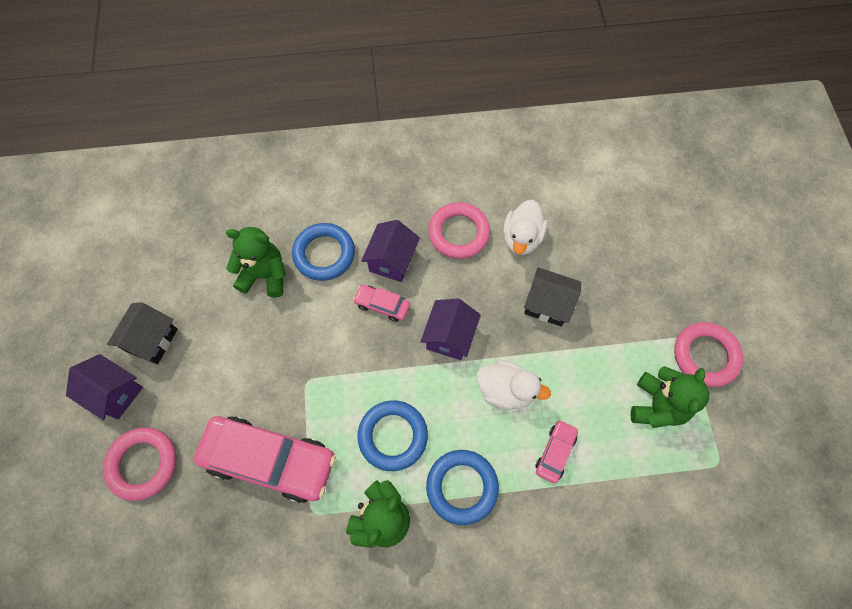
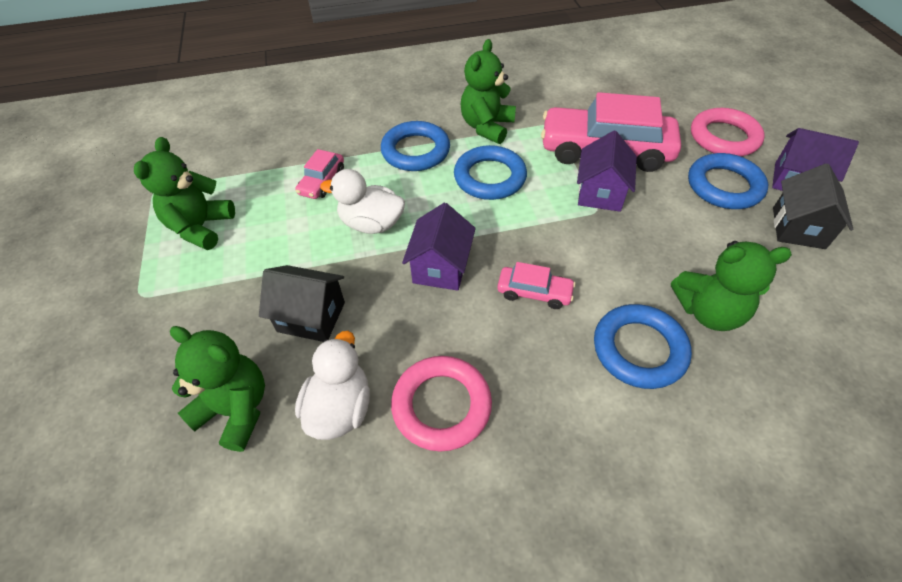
camera: 175 degrees right, 15 degrees down
(183, 395) = (724, 186): none -> blue ring
(392, 260) = (536, 351): purple house -> purple house (600, 193)
(587, 244) = (236, 410): none -> green teddy bear
(705, 356) = (120, 280): pink ring -> none

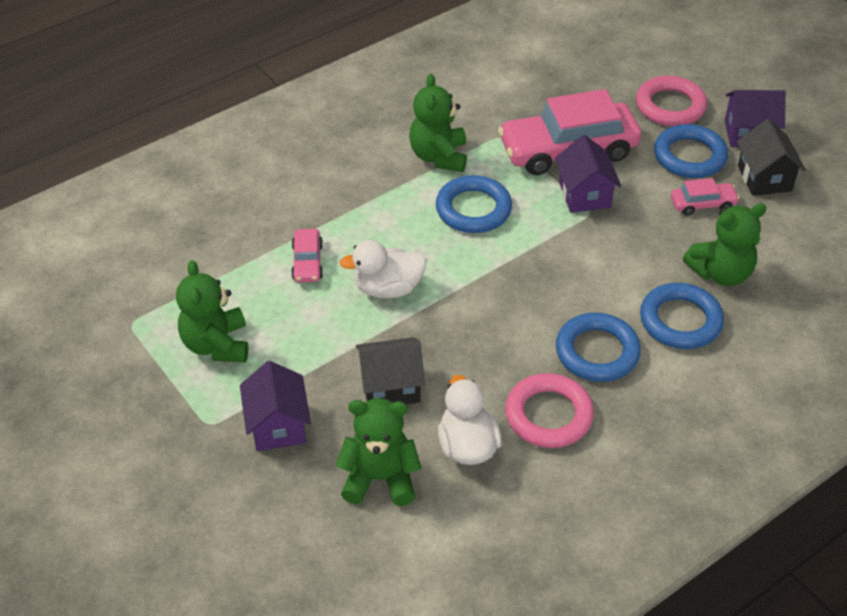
camera: 25 degrees left, 5 degrees down
(415, 151) = (382, 203): blue ring -> blue ring (597, 352)
(441, 267) = (479, 307): purple house -> purple house (278, 426)
(534, 292) = (573, 303): pink car -> pink car (702, 204)

